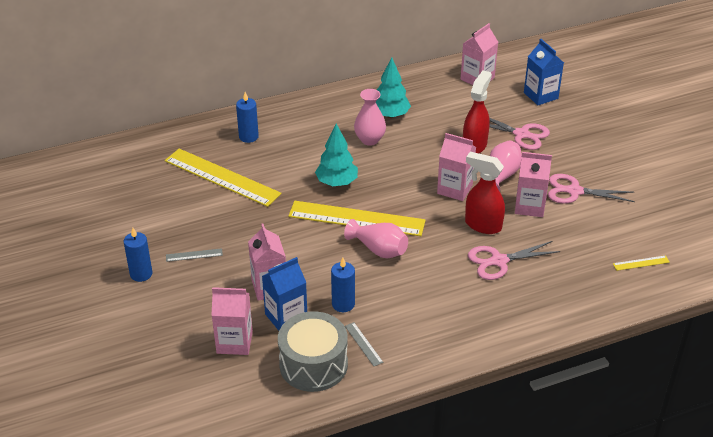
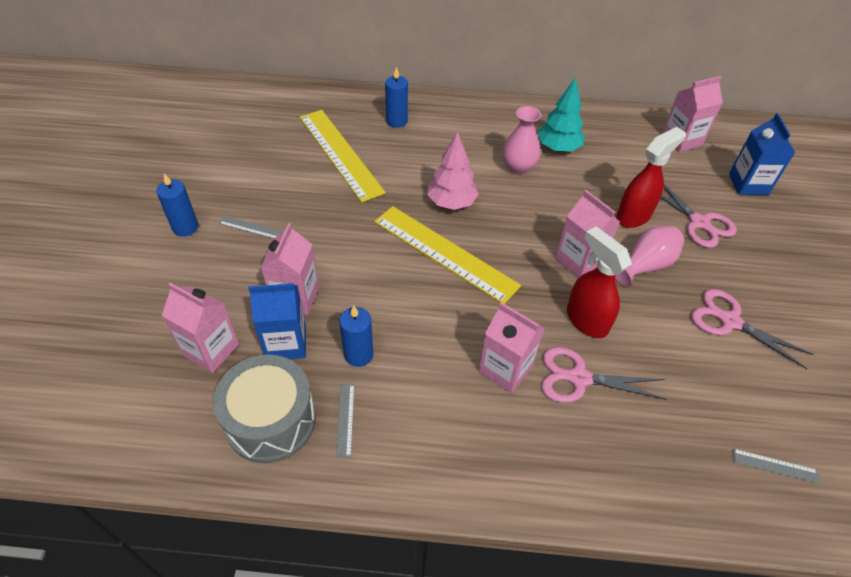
camera: 25 degrees right, 10 degrees up
(337, 183) = (451, 203): turquoise tree -> pink tree
(379, 250) = (444, 301): pink vase -> none
(529, 206) = (659, 319): pink carton -> pink carton (505, 369)
(641, 263) = (774, 466): yellow ruler -> grey ruler

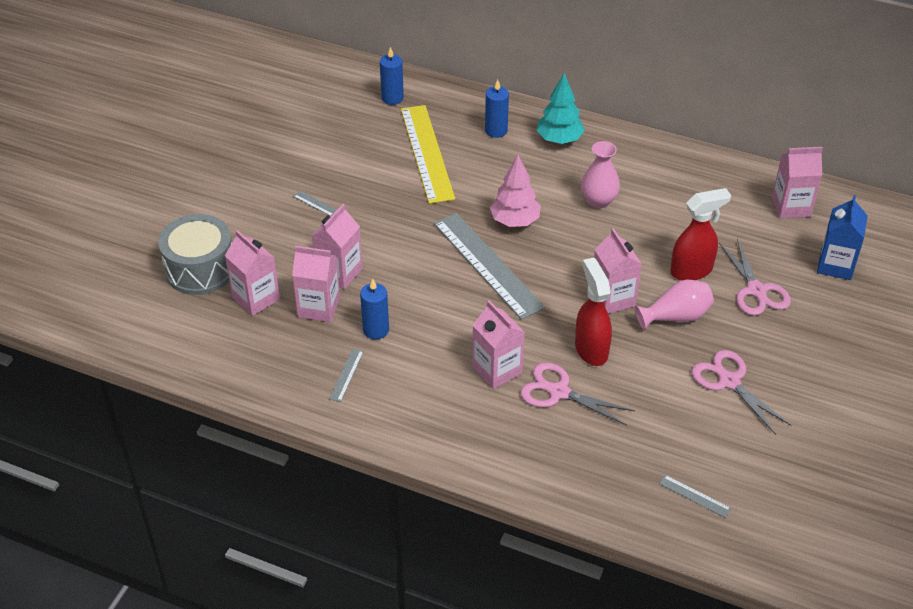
camera: 20 degrees right, 5 degrees down
(185, 227) = (263, 194): blue candle -> blue candle (392, 98)
(271, 420) = (287, 361): grey drum -> grey drum (200, 269)
(286, 343) = (319, 307): blue carton -> pink carton
(445, 253) = (487, 265): yellow ruler -> grey ruler
(558, 148) = (651, 189): turquoise tree -> turquoise tree (559, 139)

